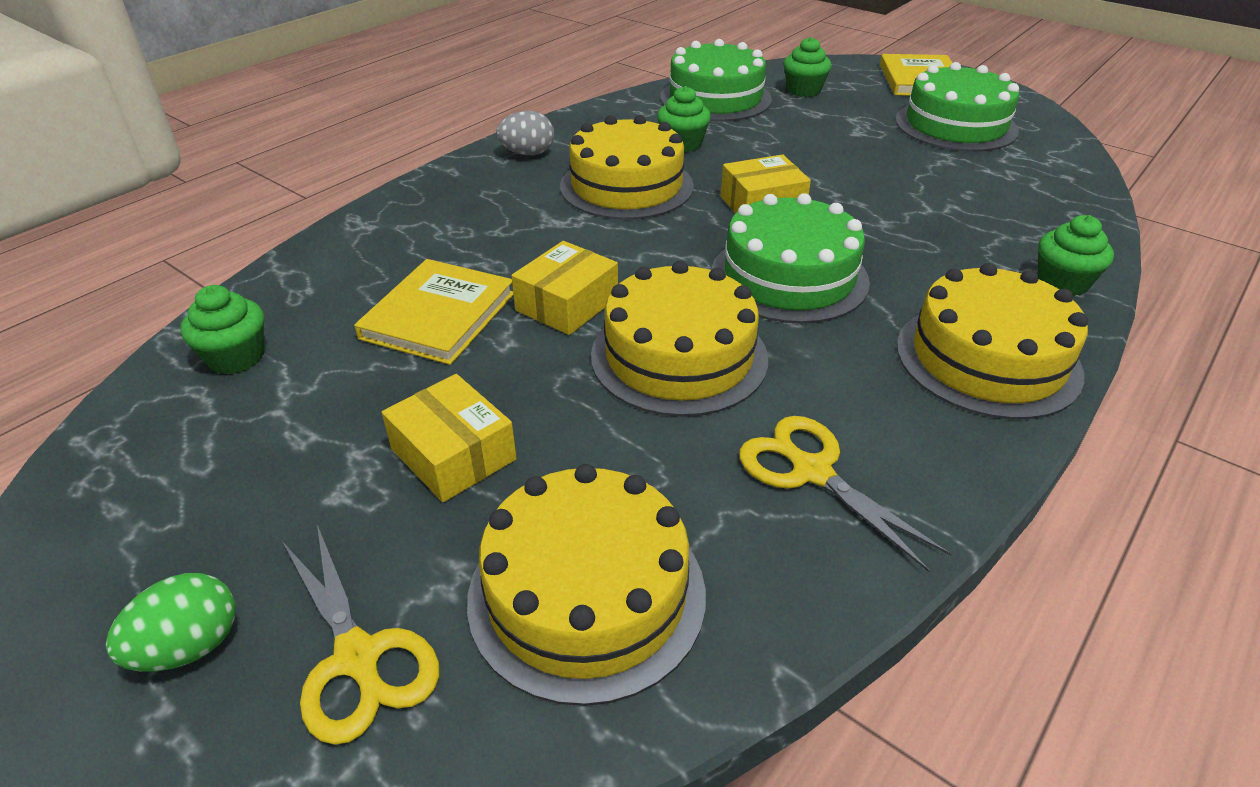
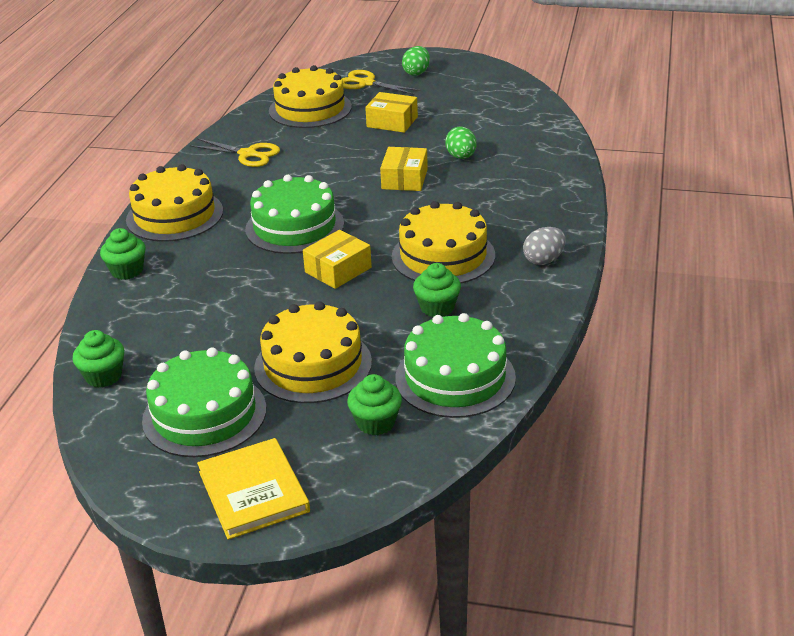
camera: 155 degrees right, 5 degrees down
(236, 357) = (525, 120): green cupcake -> green cupcake (104, 376)
(439, 316) = (461, 157): yellow book -> green egg
(679, 356) = (329, 174): yellow cake -> yellow cake (313, 365)

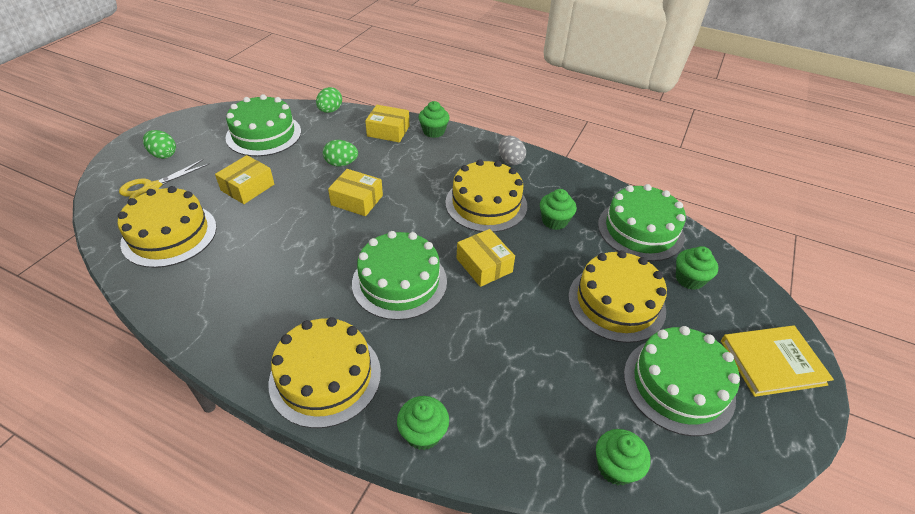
camera: 80 degrees left, 10 degrees up
(247, 154) = (231, 297): yellow scissors -> none
(483, 106) = (264, 134): none -> green cake
(544, 169) = (388, 131): none -> yellow box
(558, 127) = (330, 111): none -> green egg
(567, 197) = (433, 131): none -> green cupcake

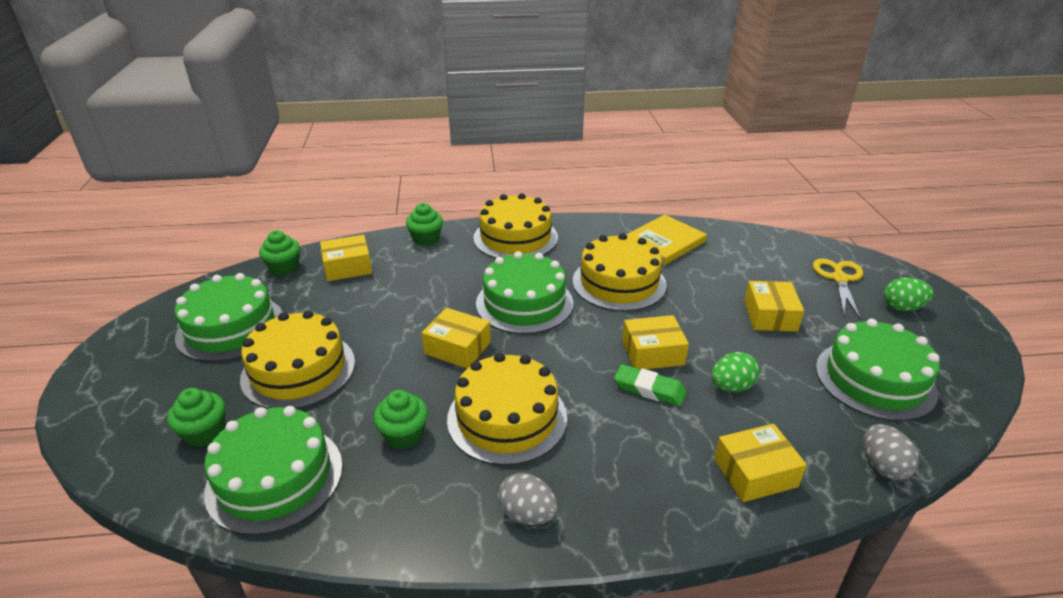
camera: 150 degrees right, 10 degrees down
(169, 235) = (751, 258): yellow cake -> yellow cake (619, 283)
(330, 111) = (882, 466): green egg -> grey egg
(388, 182) = (649, 389): none -> green eraser
(433, 131) = (695, 512): green cupcake -> none
(538, 425) = (348, 267): none -> yellow box
(772, 362) = (122, 380): yellow book -> yellow book (664, 242)

